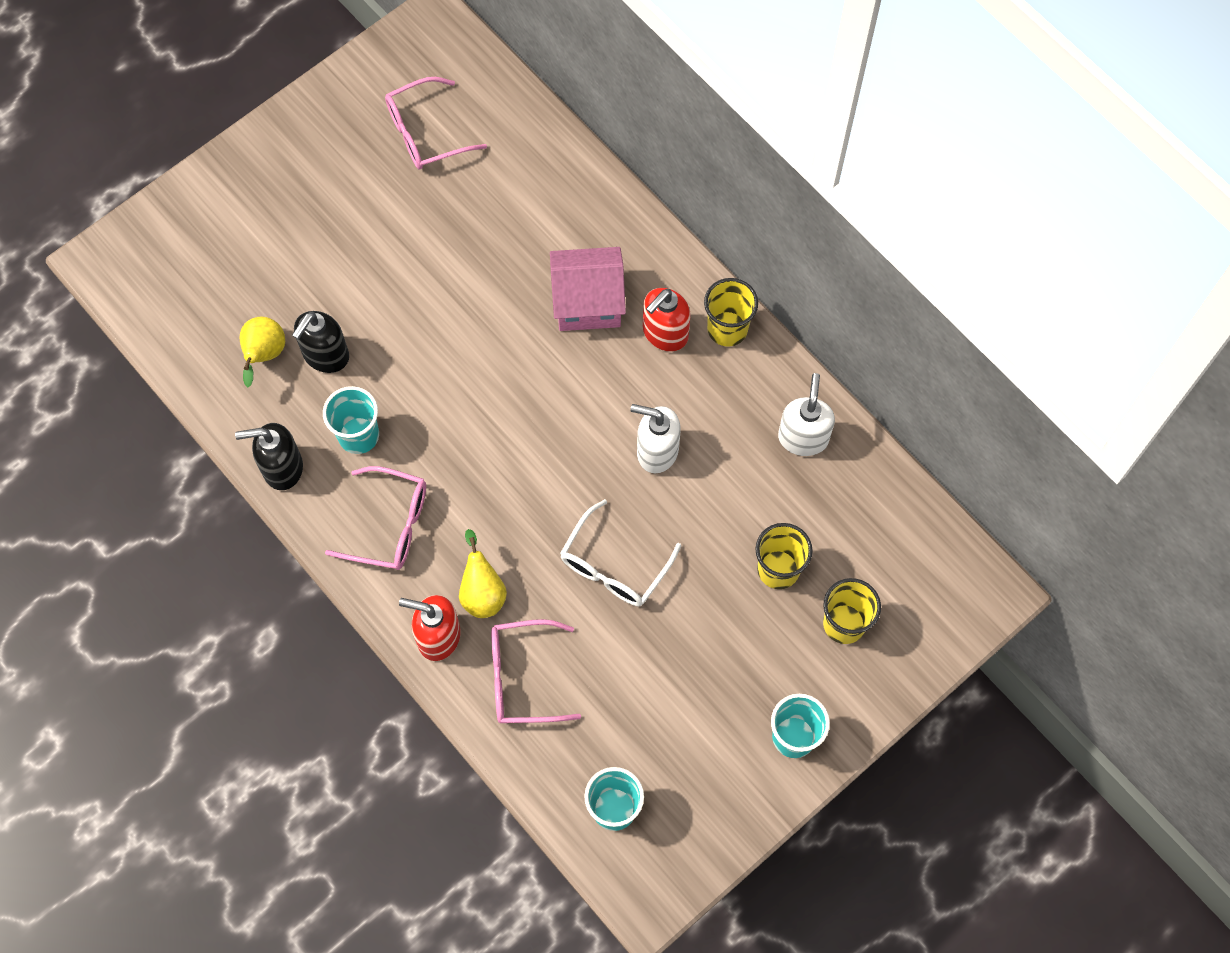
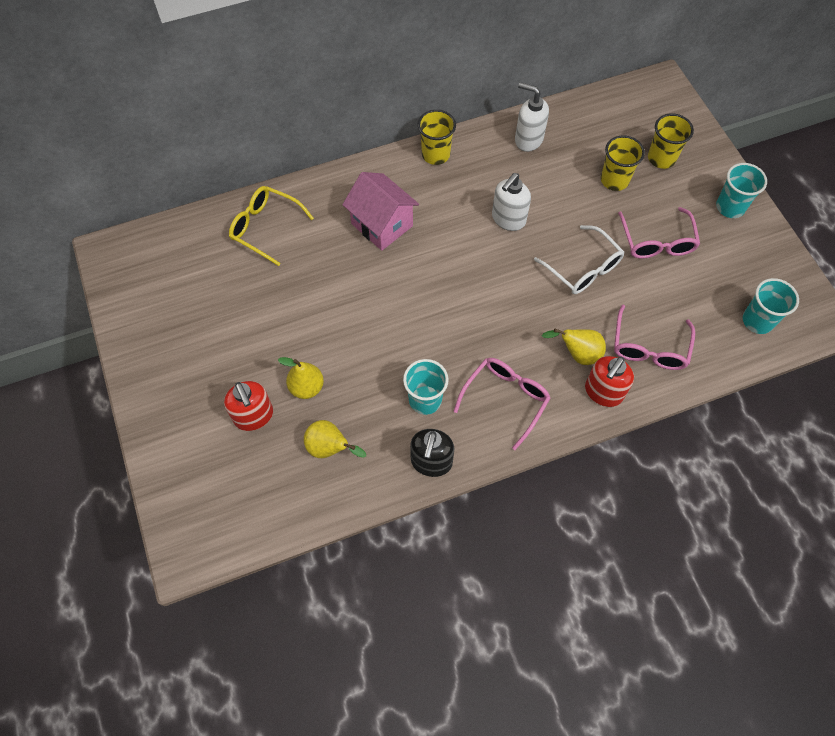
camera: 70 degrees left, 5 degrees down
(325, 355) = (349, 404): black soap dispenser -> none
(331, 302) = (306, 387): none -> yellow pear
(425, 133) = (197, 284): pink glasses -> pink glasses (657, 242)
(532, 173) = (265, 227): none -> yellow glasses
(588, 303) = (382, 225): pink house -> pink house turned 60 degrees counterclockwise
(664, 333) = (424, 189): red soap dispenser -> red soap dispenser (254, 416)

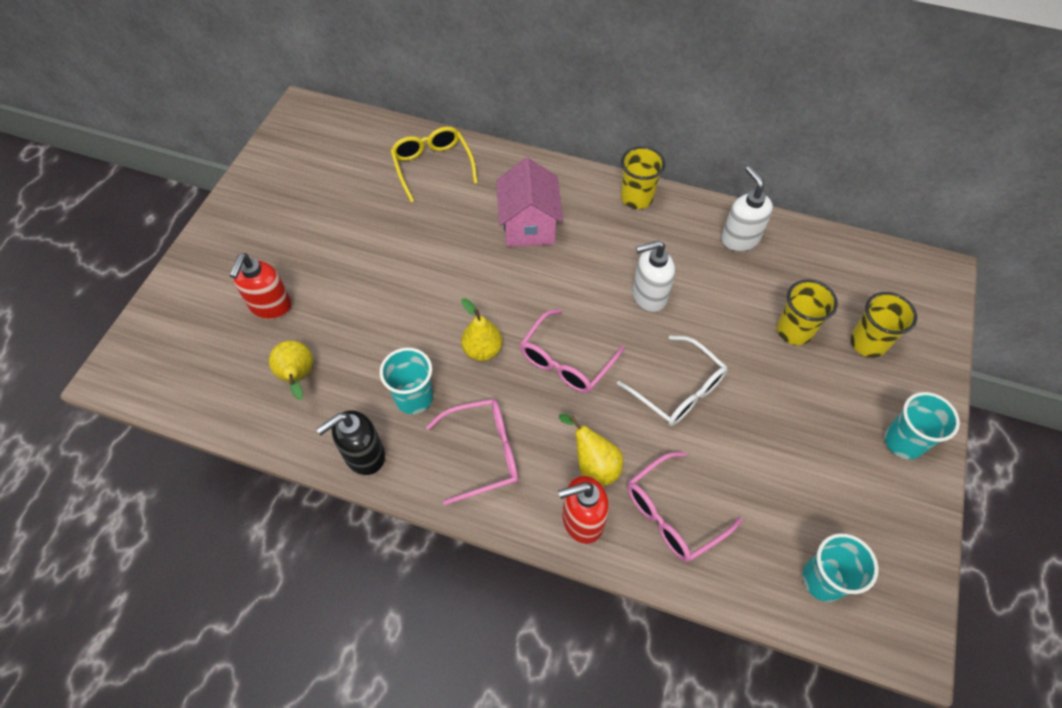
camera: 40 degrees right, 5 degrees down
(306, 387) = (332, 314): yellow pear -> yellow pear (482, 350)
(583, 268) = (679, 390): white glasses -> white glasses turned 45 degrees counterclockwise
(657, 242) = (783, 419): pink glasses -> pink glasses (566, 361)

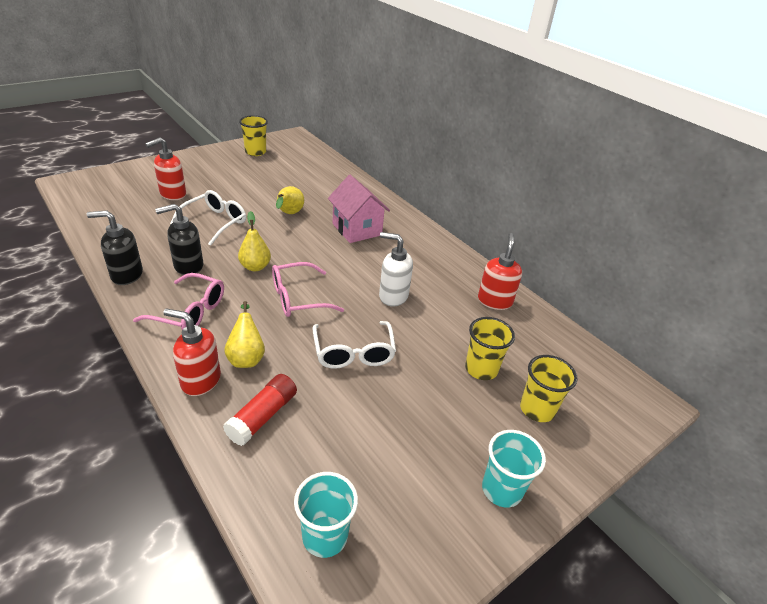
camera: 30 degrees right, 20 degrees down
(298, 377) = (144, 226): yellow pear -> yellow pear (289, 214)
(370, 316) = (215, 222): none -> white glasses
(414, 398) = (188, 266): turquoise cup -> black soap dispenser
(432, 166) = (333, 182): yellow glasses -> none
(529, 226) = (357, 229): pink house -> pink house turned 60 degrees counterclockwise
(636, 198) = (443, 249): yellow cup -> yellow cup (255, 152)
(672, 514) = (262, 416): pink glasses -> red glue stick
(739, 239) = (494, 301): white soap dispenser -> red soap dispenser

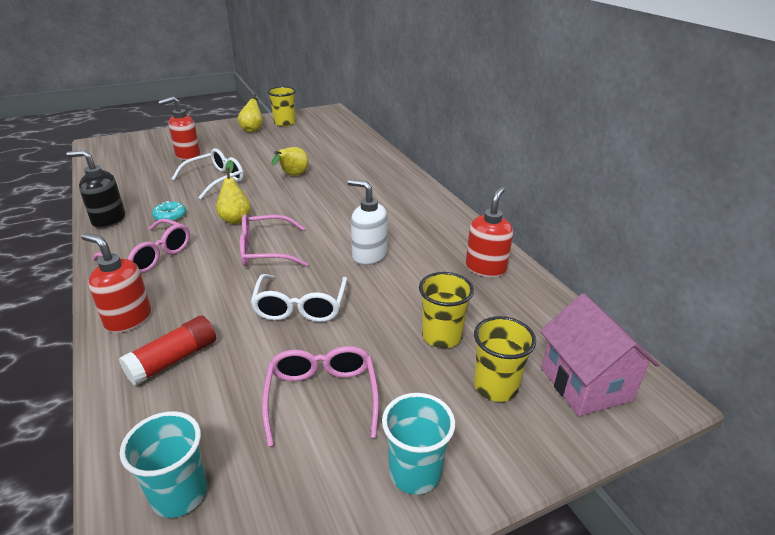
camera: 15 degrees right, 5 degrees down
(188, 266) = (170, 216): black soap dispenser -> turquoise donut
(246, 357) = (185, 301): yellow pear -> yellow pear (253, 129)
(357, 229) = (357, 192): pink house -> pink house (585, 384)
(405, 435) = (322, 396): none -> pink glasses

